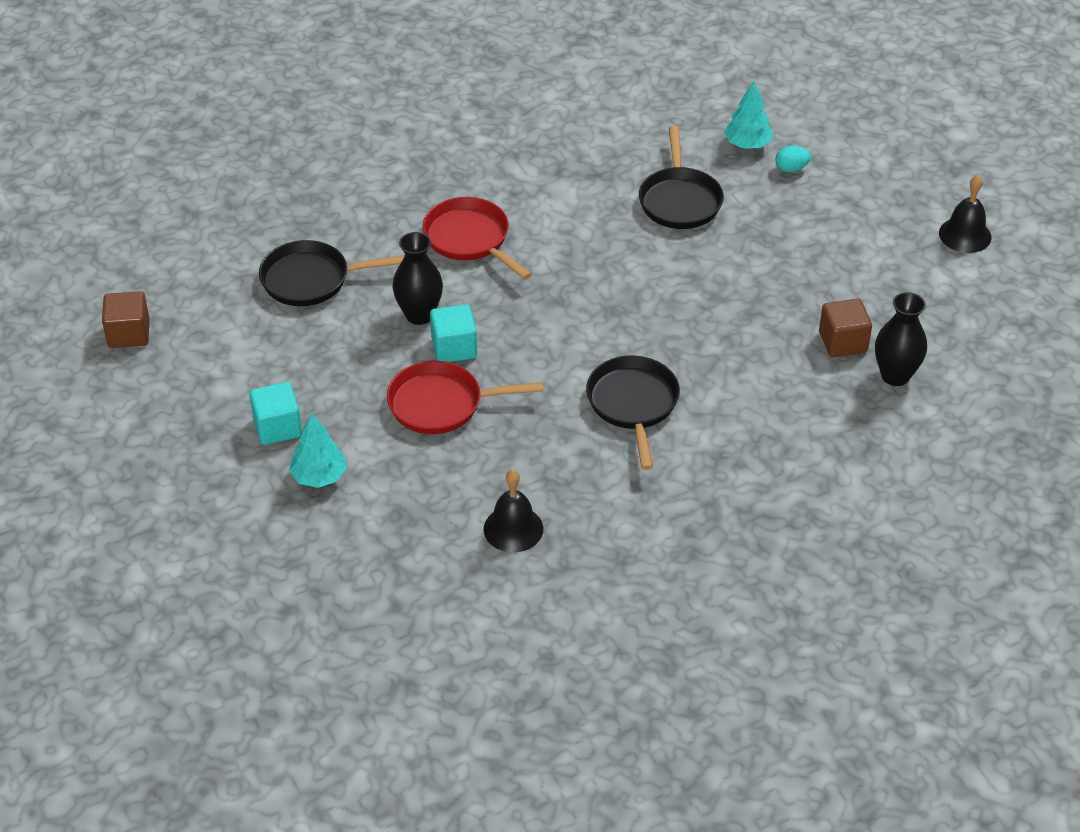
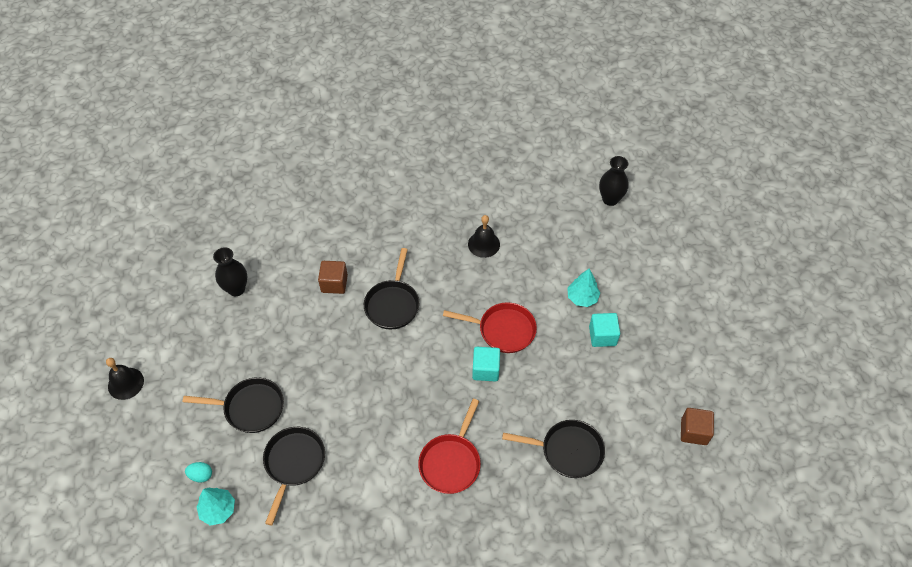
camera: 165 degrees left, 10 degrees up
(419, 315) = (501, 402): black vase -> black vase (610, 199)
(470, 239) = (451, 462): red pan -> red pan turned 45 degrees clockwise
(774, 242) = (250, 408): none -> black pan
(842, 342) = (252, 319): brown cube -> brown cube (334, 283)

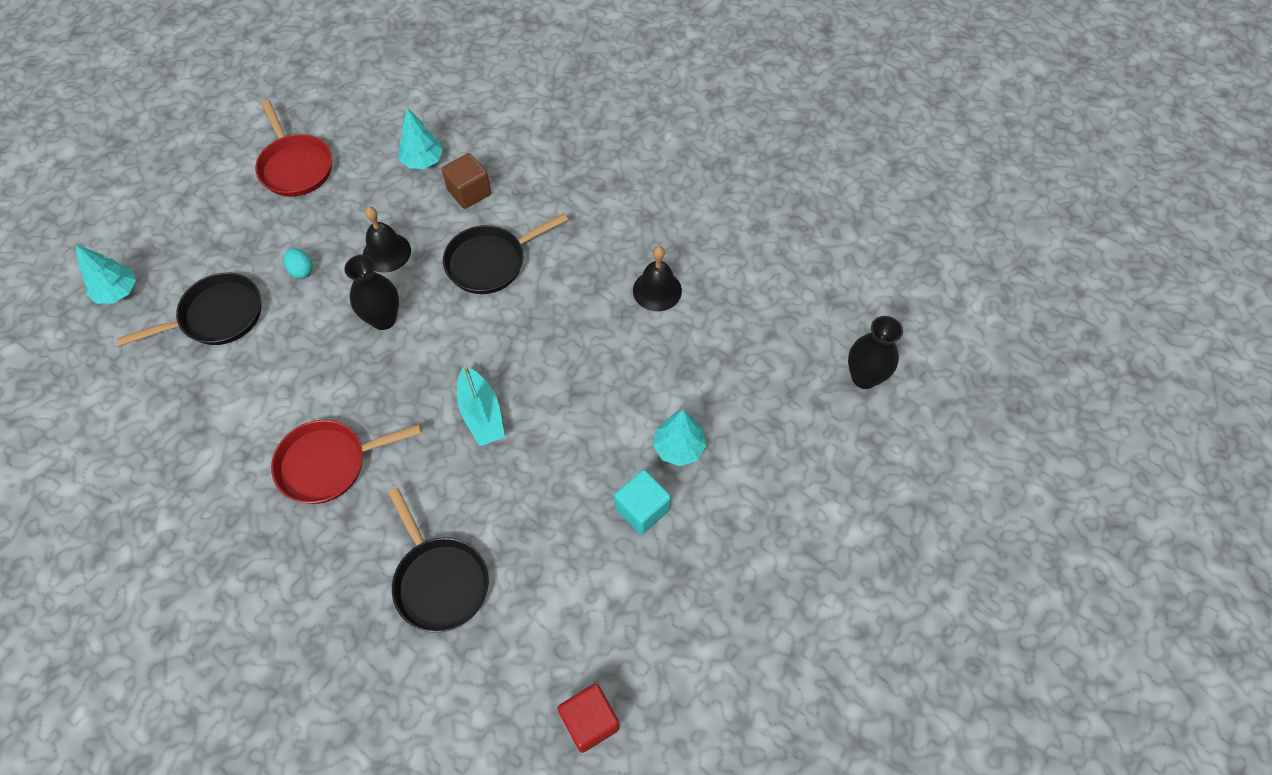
camera: 50 degrees right, 5 degrees up
(125, 383) = (206, 117): black bell -> black bell (386, 252)
(201, 475) = (147, 249): turquoise egg -> turquoise egg (301, 270)
(236, 289) = (387, 118): black vase -> black vase (383, 319)
(250, 408) = (255, 232): black pan -> none
(288, 291) = (423, 161): none -> turquoise tree
(485, 370) = (481, 413): turquoise cube -> turquoise boat
(503, 330) = (552, 393): red pan -> red pan (295, 166)
(694, 432) = (590, 721): brown cube -> red cube

